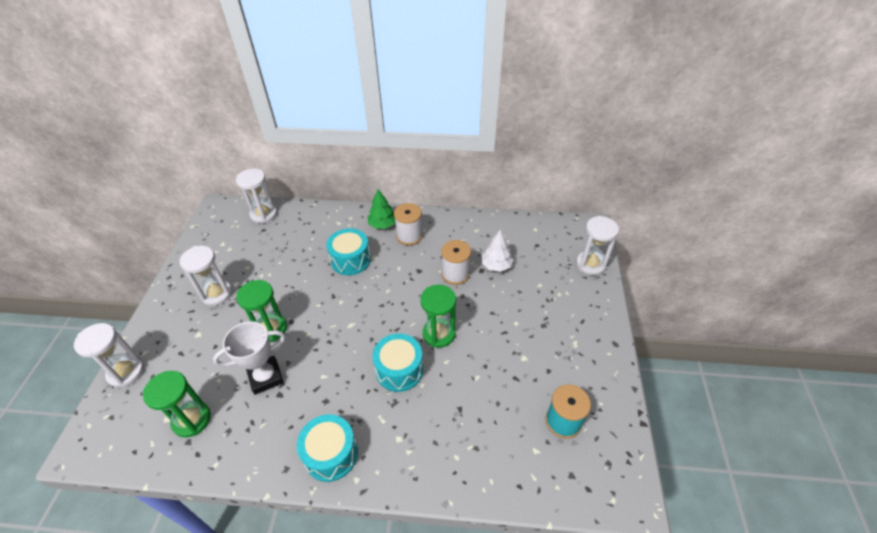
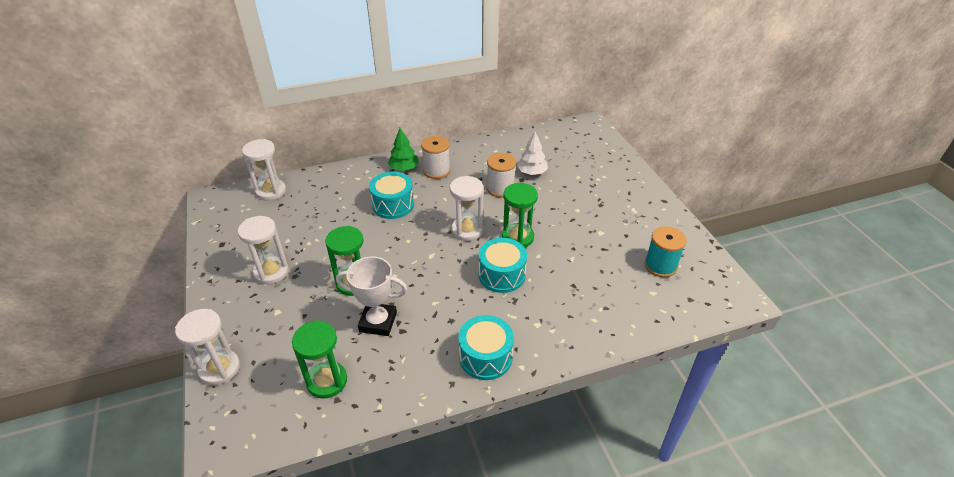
camera: 25 degrees left, 5 degrees down
(265, 377) = (378, 322): white trophy -> white trophy turned 60 degrees clockwise
(590, 264) = (609, 150): white hourglass -> white hourglass (467, 230)

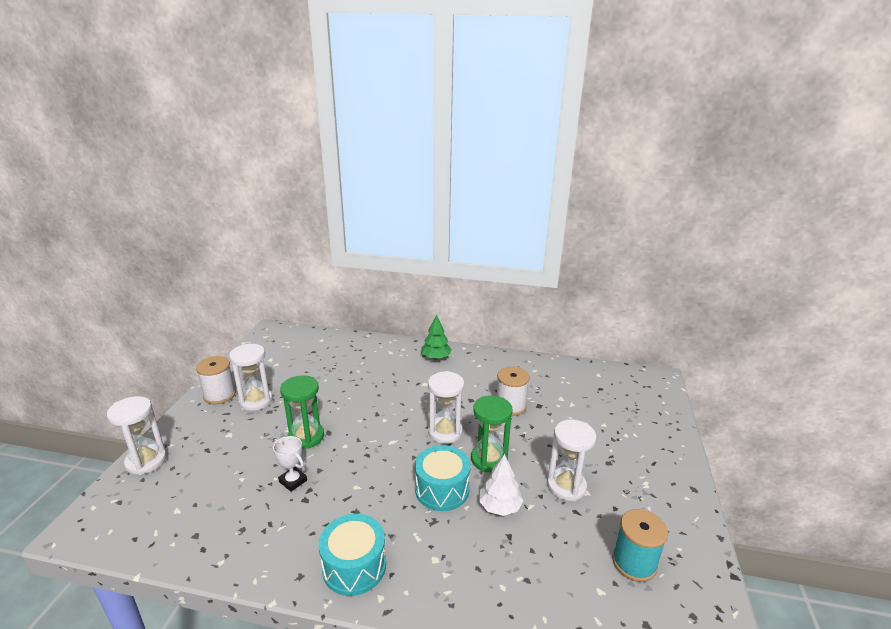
camera: 30 degrees right, 15 degrees down
(271, 191) = (316, 339): white hourglass -> white hourglass (566, 486)
(327, 381) = (204, 514): green hourglass -> none
(378, 322) = (293, 481): white trophy -> white trophy, size x0.61
(393, 205) = (399, 384): turquoise drum -> none
(436, 171) = (463, 369): white spool -> white spool (219, 395)
(531, 172) = (555, 402): white tree -> white tree (499, 507)

